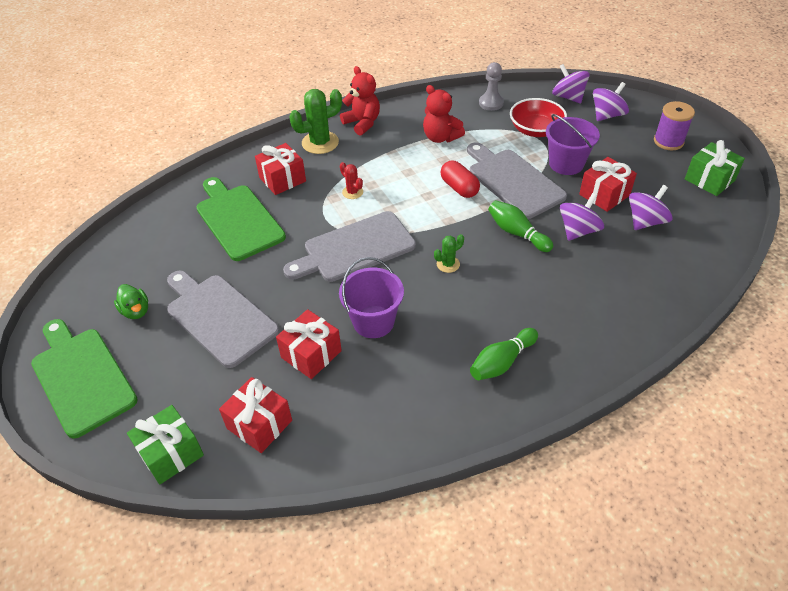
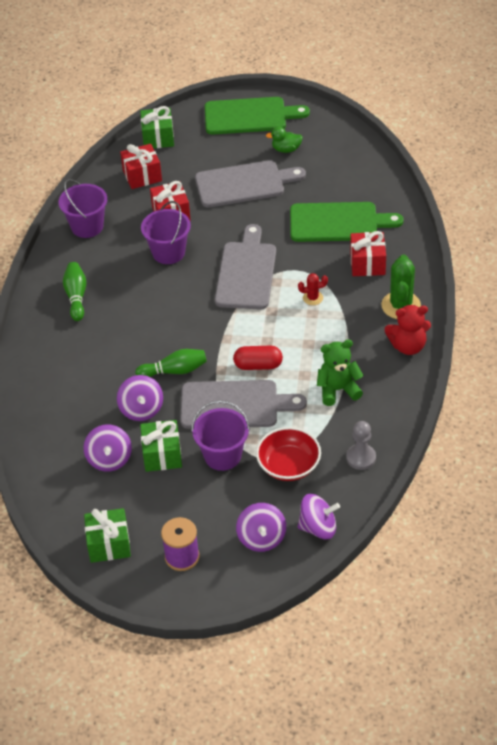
camera: 125 degrees right, 0 degrees up
(389, 425) = (87, 226): none -> purple bucket
(441, 137) = (338, 390): red teddy bear -> green teddy bear
(448, 264) = (182, 314): green cactus -> none
(604, 195) = (162, 455): red gift -> green gift

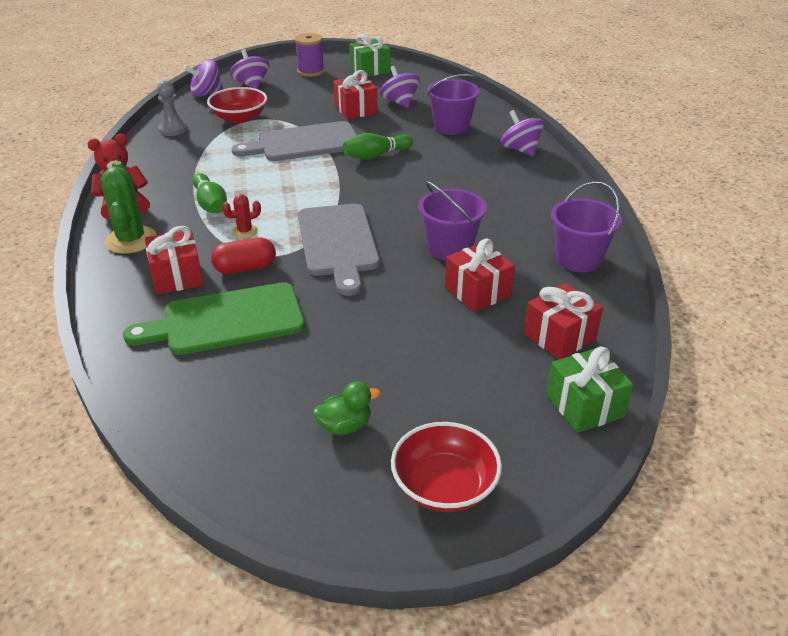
camera: 160 degrees right, 10 degrees down
(76, 296) = (526, 193): green bowling pin -> green bowling pin (211, 204)
(141, 409) = (392, 130): purple spinning top -> purple spinning top (520, 150)
(162, 455) = (355, 110): green gift -> red gift
(222, 455) = (301, 115): purple bucket -> purple bucket (451, 127)
(244, 184) = (393, 352): grey cutting board -> none
(249, 116) = (444, 486): green cutting board -> red bowl
(258, 365) = (291, 170): red capsule -> red capsule (245, 268)
(338, 390) = (201, 165): green teddy bear -> none

